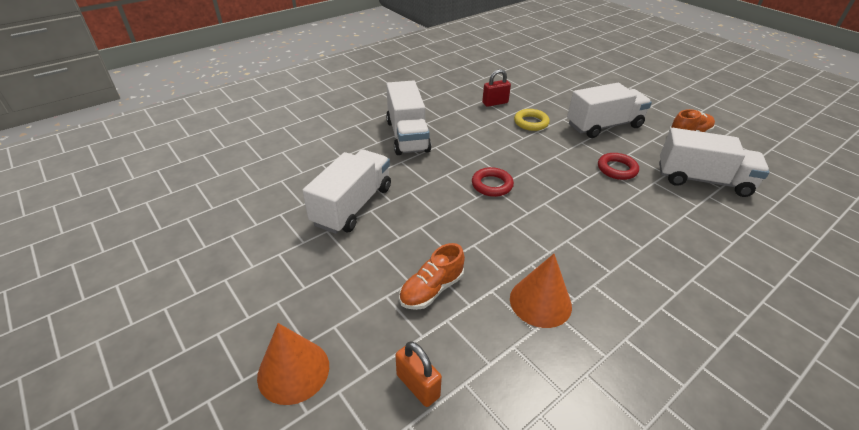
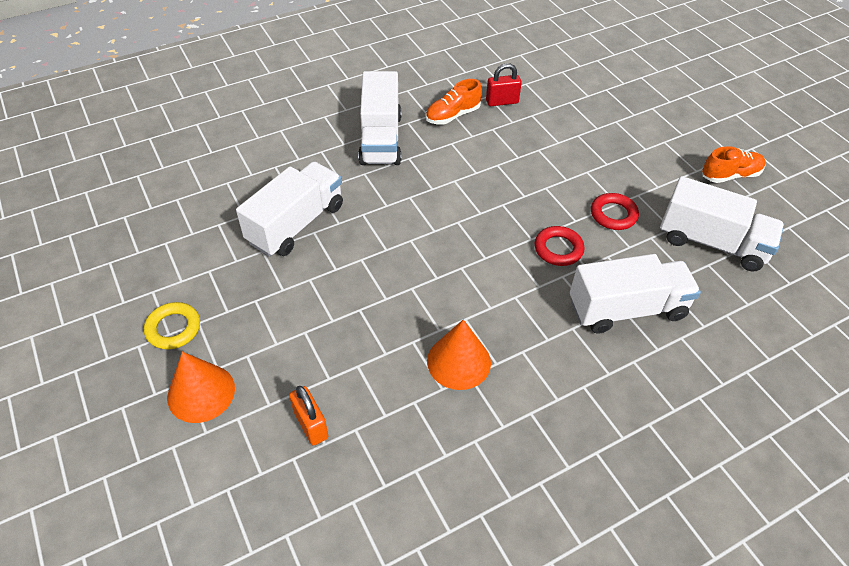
camera: 10 degrees right, 10 degrees up
(431, 289) = (352, 332): orange shoe -> orange shoe (452, 115)
(492, 185) = (457, 217): red ring -> red ring (558, 249)
(531, 123) = (535, 136): yellow ring -> yellow ring (173, 328)
(604, 126) = (625, 151): white truck -> white truck (627, 309)

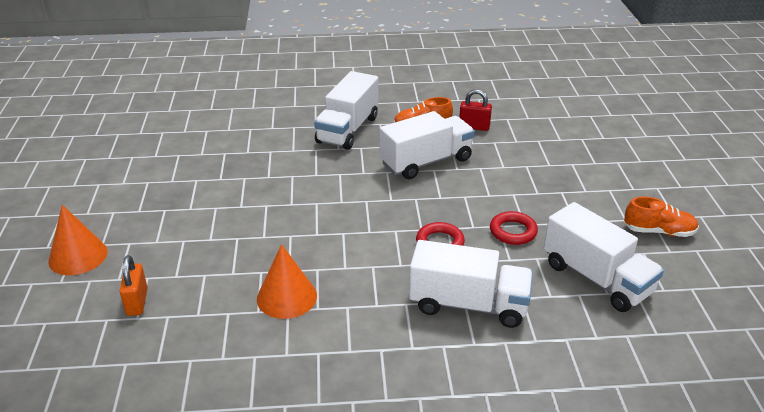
camera: 25 degrees right, 15 degrees down
(173, 328) = (93, 211): yellow ring -> none
(296, 224) = (235, 169): white truck -> white truck (426, 162)

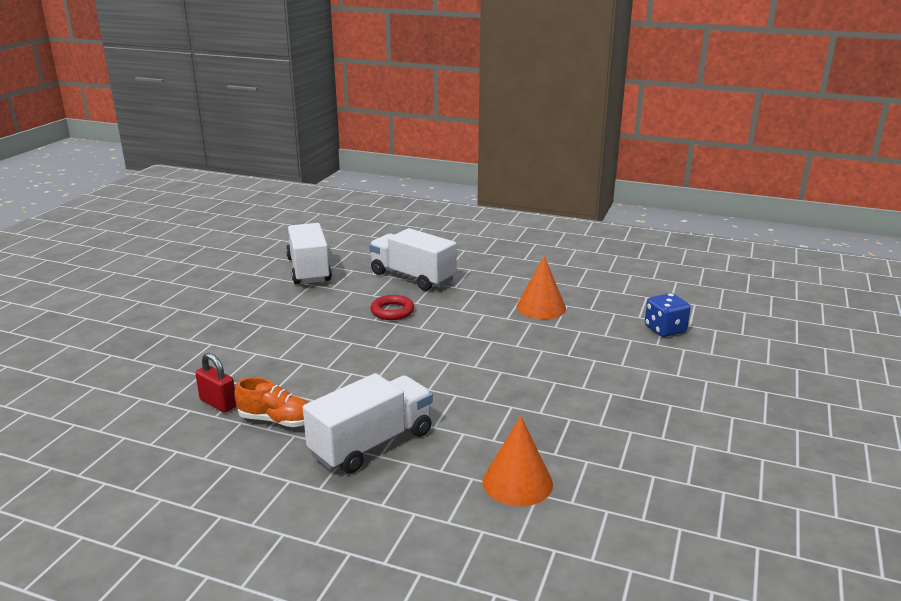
camera: 155 degrees left, 10 degrees down
(78, 256) = (729, 375): orange cone -> orange cone (517, 482)
(137, 302) = (665, 329): orange padlock -> blue dice
(426, 162) = (324, 377): white truck -> none
(513, 231) = (325, 305): red ring -> none
(658, 231) = (219, 281): orange shoe -> none

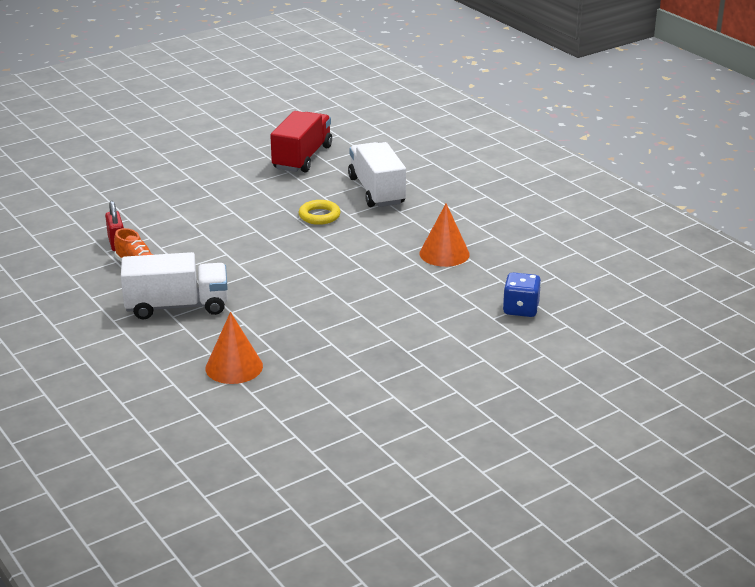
camera: 35 degrees right, 5 degrees up
(309, 270) = (302, 158): white truck -> red truck
(392, 311) = (319, 216): red ring -> yellow ring

